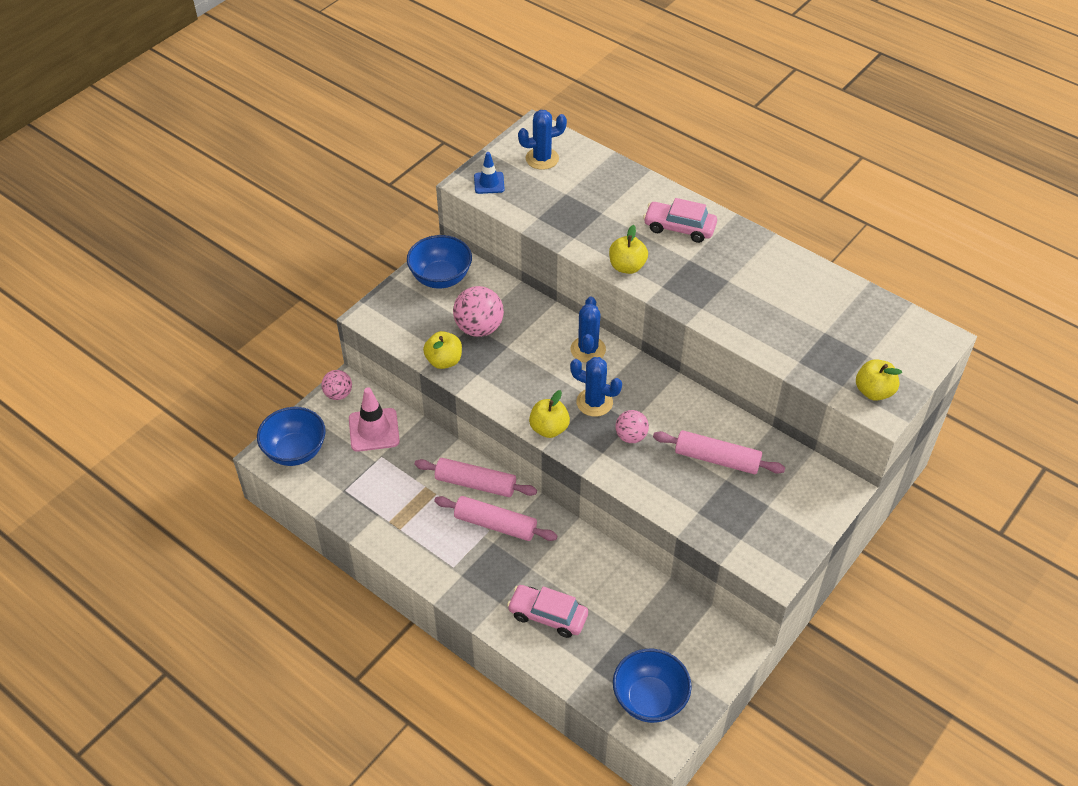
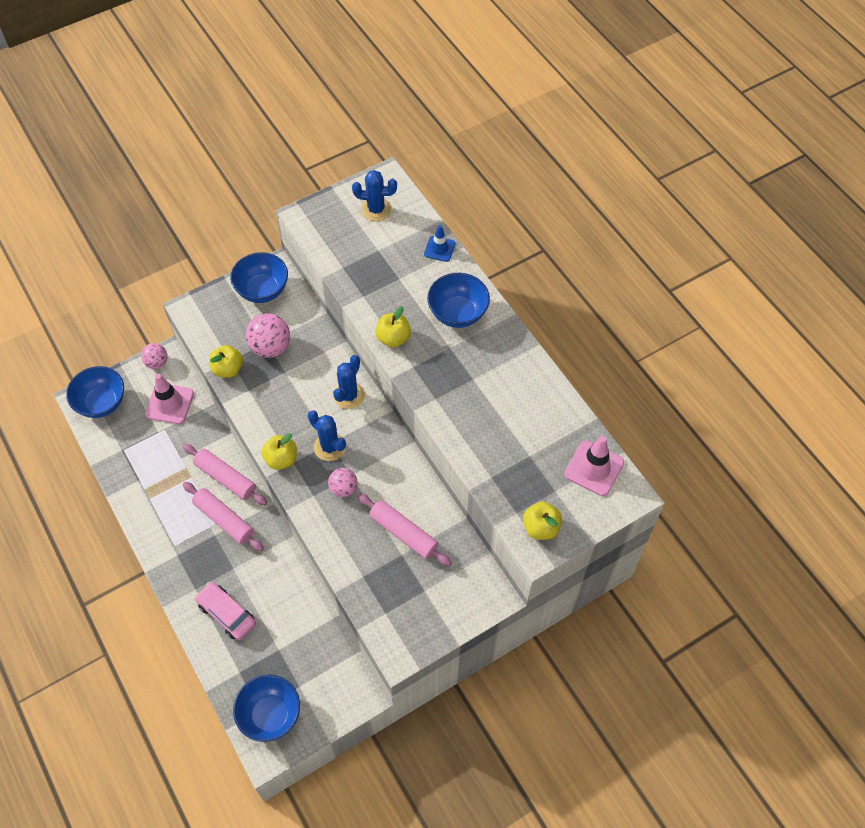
camera: 20 degrees right, 10 degrees up
(489, 183) = (319, 221): blue traffic cone -> blue traffic cone (439, 249)
(679, 228) = (458, 313): pink car -> blue bowl
(893, 325) = (594, 468): none -> pink traffic cone

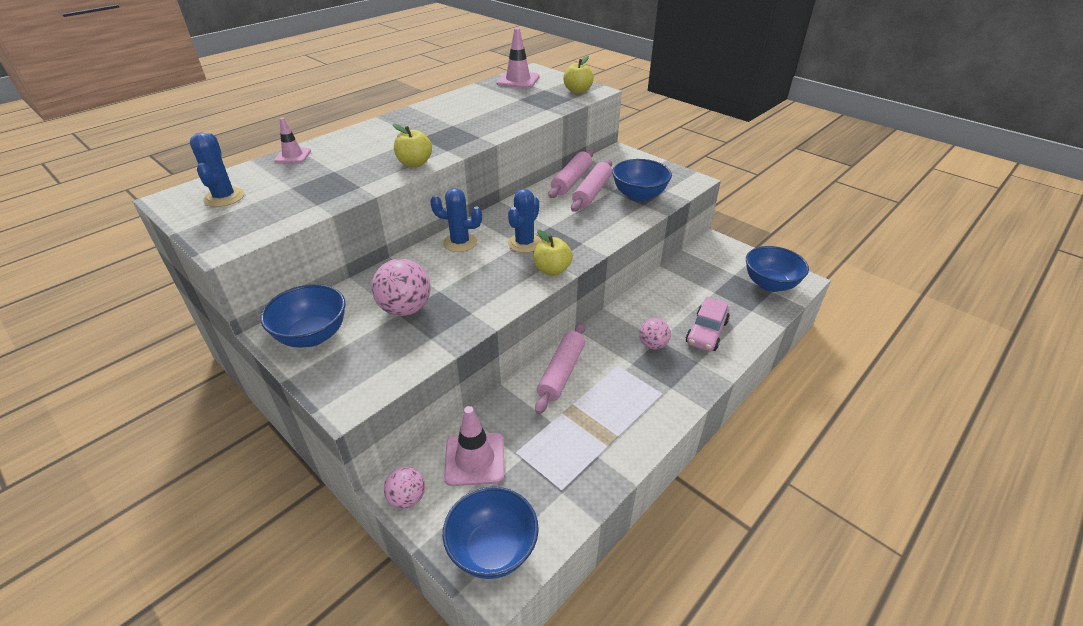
camera: 105 degrees left, 20 degrees down
(224, 520) = (611, 360): pink rolling pin -> pink rolling pin (571, 181)
(228, 369) = (445, 337): yellow apple -> none
(343, 488) = (566, 228): pink ball -> pink ball (653, 345)
(439, 249) = (293, 156): blue traffic cone -> pink traffic cone
(458, 313) = (378, 138): blue bowl -> blue bowl (639, 196)

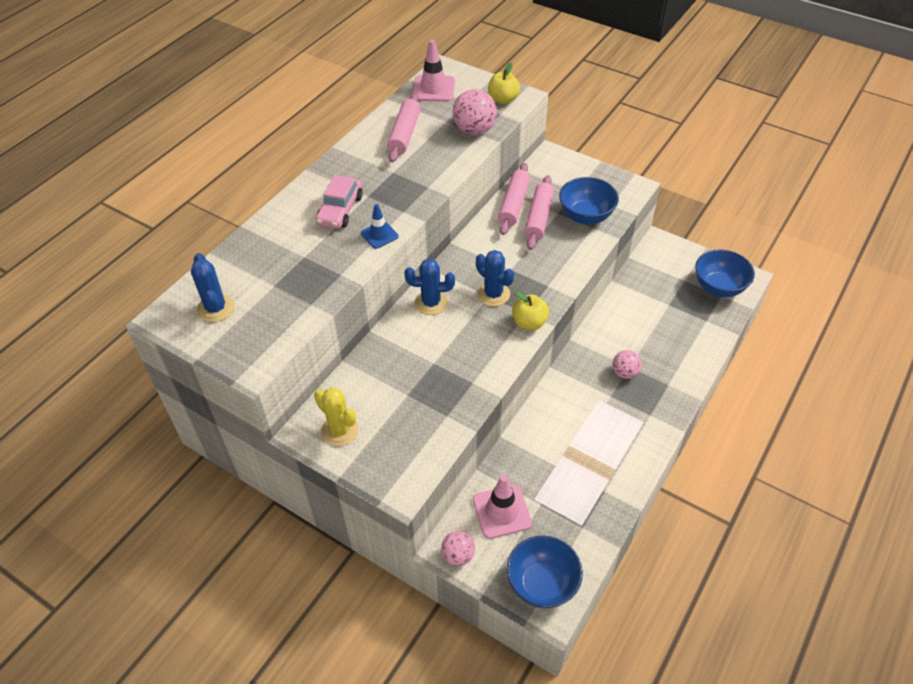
camera: 10 degrees left, 10 degrees up
(293, 156) = (251, 241): pink traffic cone -> none
(312, 336) = (340, 430): blue bowl -> yellow cactus
(405, 309) = (411, 388): pink ball -> pink ball (474, 130)
(415, 163) = (379, 235): yellow apple -> blue traffic cone
(524, 243) = (493, 294): blue cactus -> blue cactus turned 60 degrees counterclockwise
(561, 372) = (550, 415): pink rolling pin -> pink rolling pin (404, 134)
(706, 332) = (670, 351): pink car -> pink car (340, 210)

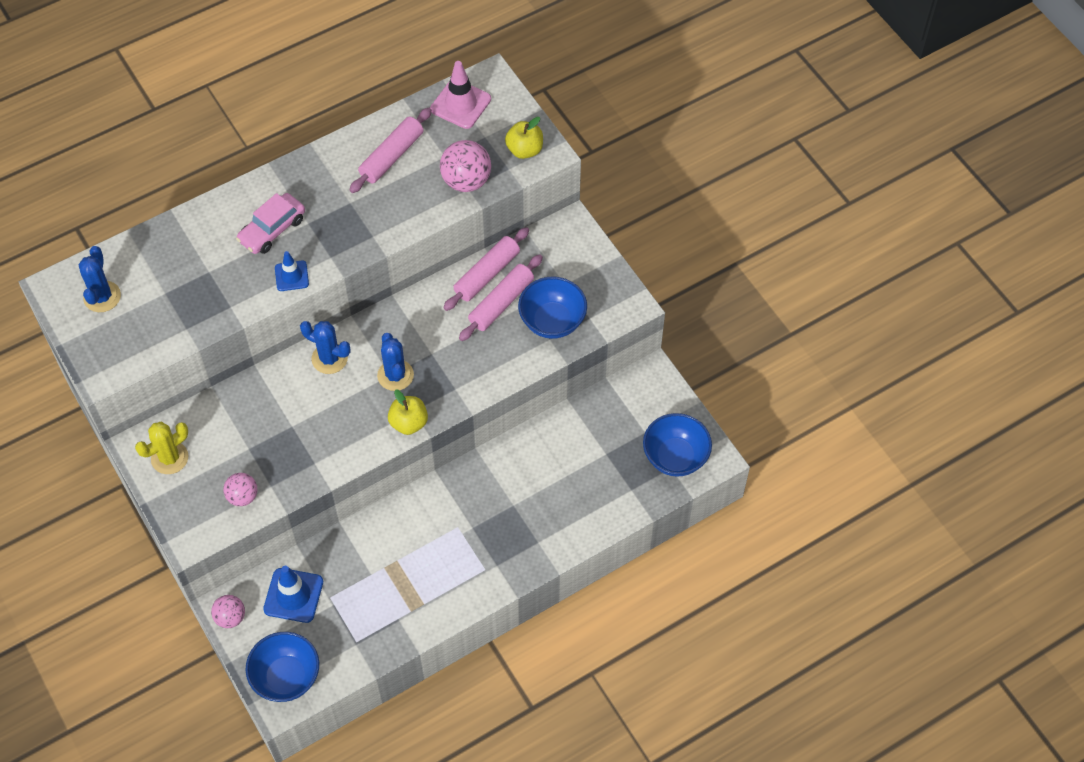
camera: 25 degrees right, 10 degrees up
(340, 430) = (169, 458): yellow cactus -> yellow cactus turned 75 degrees clockwise
(501, 511) = (293, 595): pink traffic cone -> blue traffic cone
(625, 373) = (504, 510): pink ball -> pink ball (242, 496)

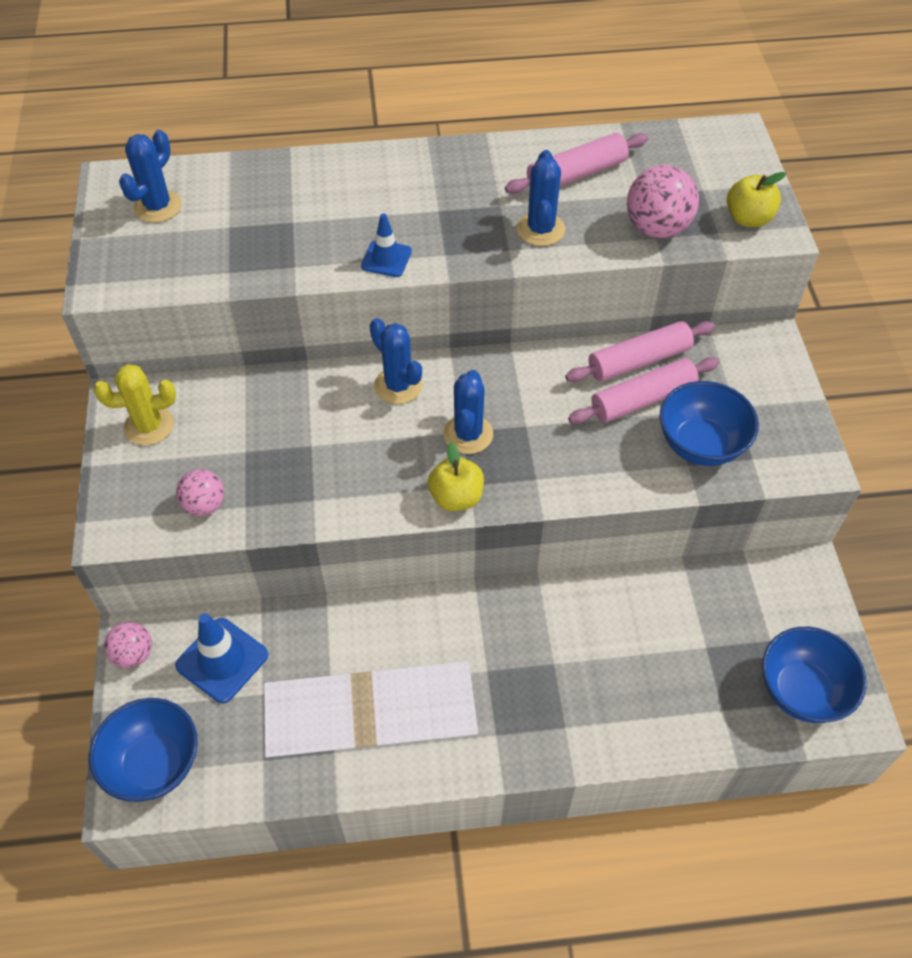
camera: 25 degrees right, 5 degrees down
(272, 230) = (392, 203): pink car -> none
(387, 212) = (540, 229): none -> blue cactus
(460, 104) = (687, 148): pink traffic cone -> none

